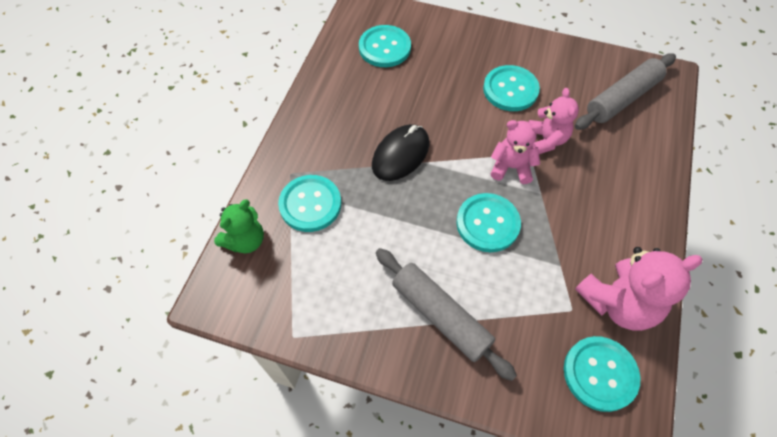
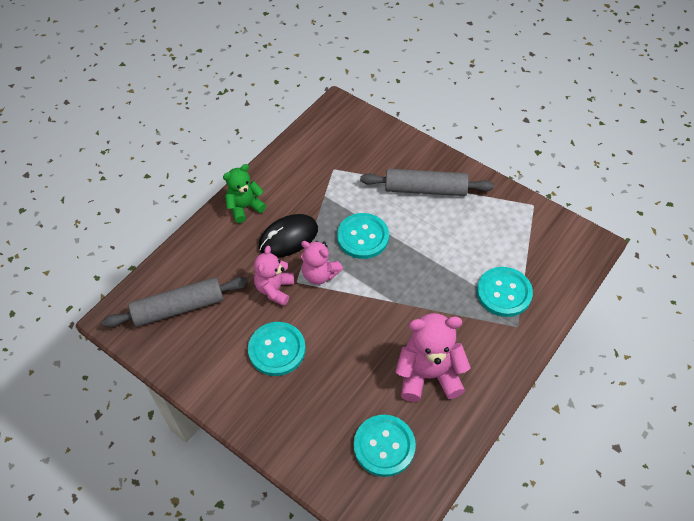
camera: 160 degrees left, 5 degrees down
(245, 240) = (563, 278): green teddy bear -> green teddy bear (245, 207)
(400, 154) = (411, 314): black mouse -> black mouse (288, 238)
(440, 316) = (425, 189): grey rolling pin -> grey rolling pin turned 60 degrees counterclockwise
(600, 374) = (337, 134): turquoise button -> none
(618, 303) = (300, 164): pink teddy bear -> pink teddy bear (428, 375)

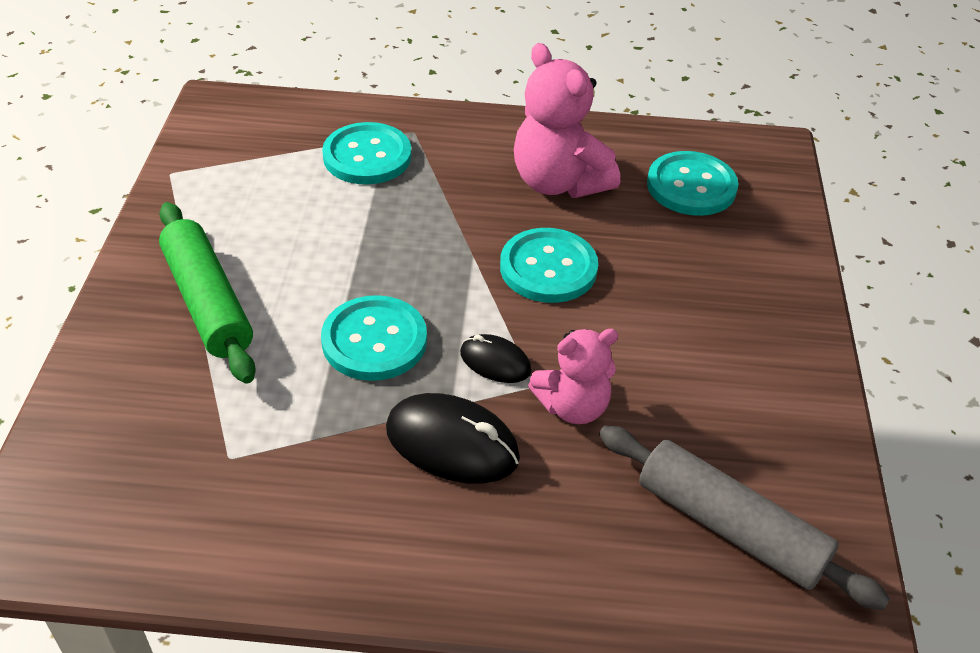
camera: 125 degrees left, 10 degrees down
(245, 207) = (429, 558): green teddy bear -> none
(277, 349) = (672, 349): turquoise button -> turquoise button (548, 268)
(319, 274) = (495, 362): pink teddy bear -> black mouse
(425, 189) = (207, 302): grey rolling pin -> green rolling pin

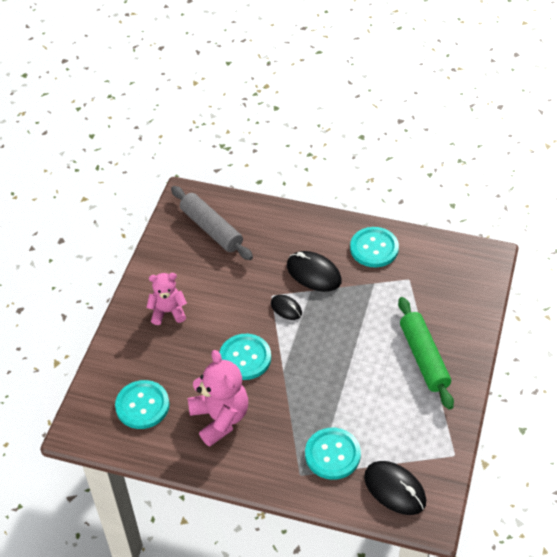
camera: 165 degrees left, 5 degrees up
(268, 128) = (394, 489): none -> black mouse
(374, 340) = (341, 326): turquoise button -> turquoise button (374, 248)
(573, 407) = (257, 283): pink teddy bear -> pink teddy bear (168, 312)

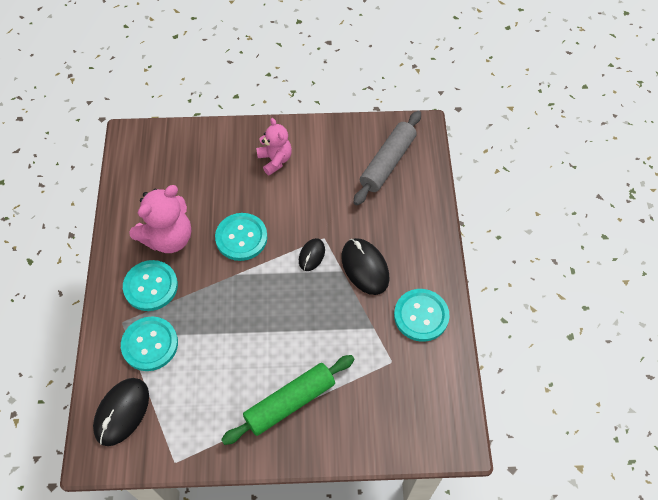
camera: 70 degrees right, 10 degrees up
(142, 405) = (167, 174): turquoise button -> turquoise button (151, 286)
(313, 273) = (365, 267): black mouse -> black mouse turned 45 degrees counterclockwise

